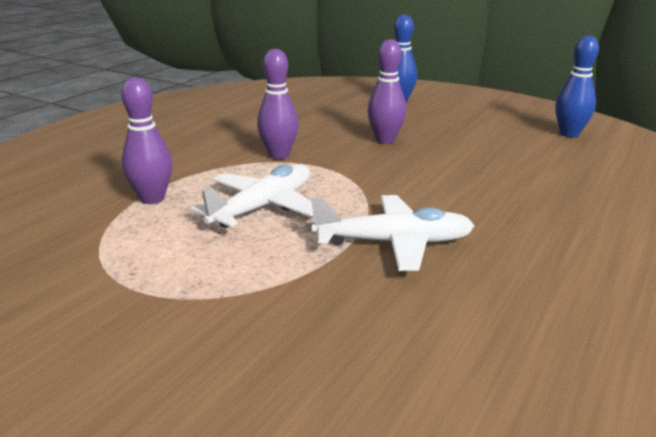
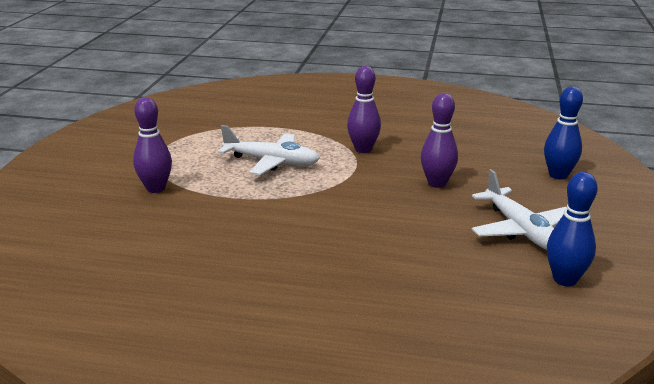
camera: 70 degrees right, 0 degrees up
(152, 199) = (262, 129): purple bowling pin -> purple bowling pin (156, 188)
(393, 243) = (245, 211): white plane -> white plane (521, 230)

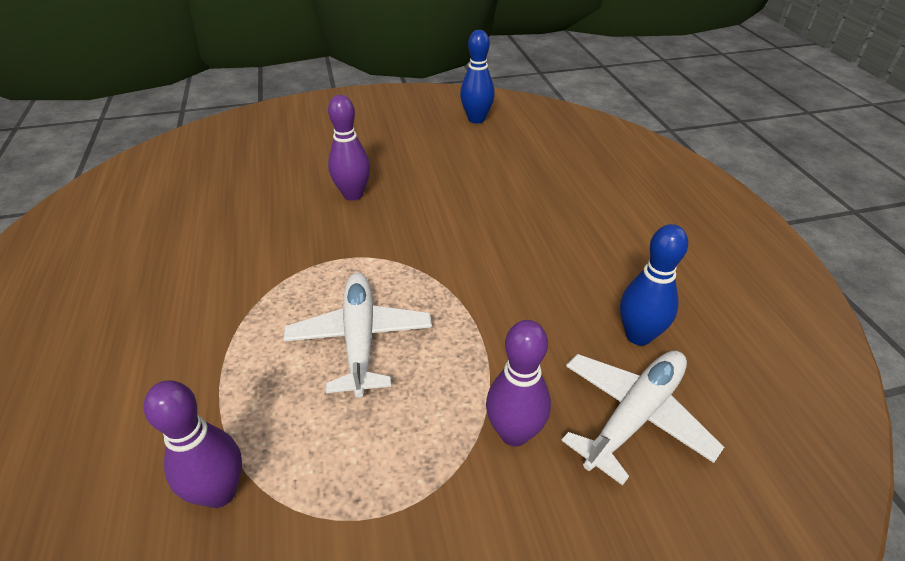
camera: 115 degrees left, 15 degrees up
(363, 149) = (283, 266): purple bowling pin -> purple bowling pin (220, 492)
(521, 230) = (418, 142): white plane -> white plane (634, 416)
(558, 175) = (299, 136): blue bowling pin -> blue bowling pin (638, 335)

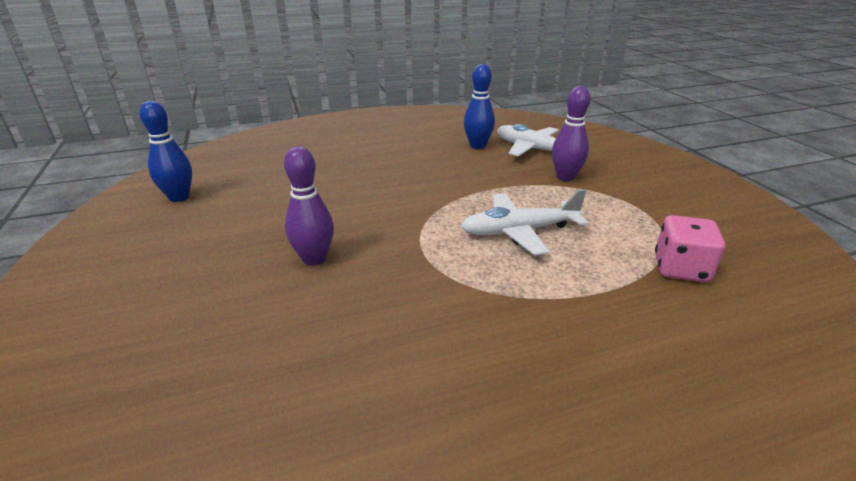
camera: 95 degrees left, 10 degrees down
(220, 492) = (680, 269): purple bowling pin -> pink dice

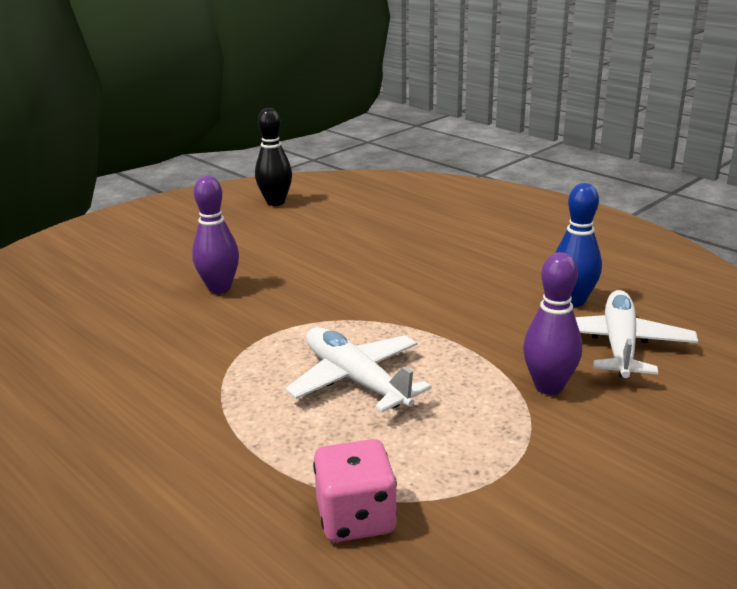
camera: 65 degrees right, 5 degrees down
(179, 197) = (275, 202): blue bowling pin -> black bowling pin

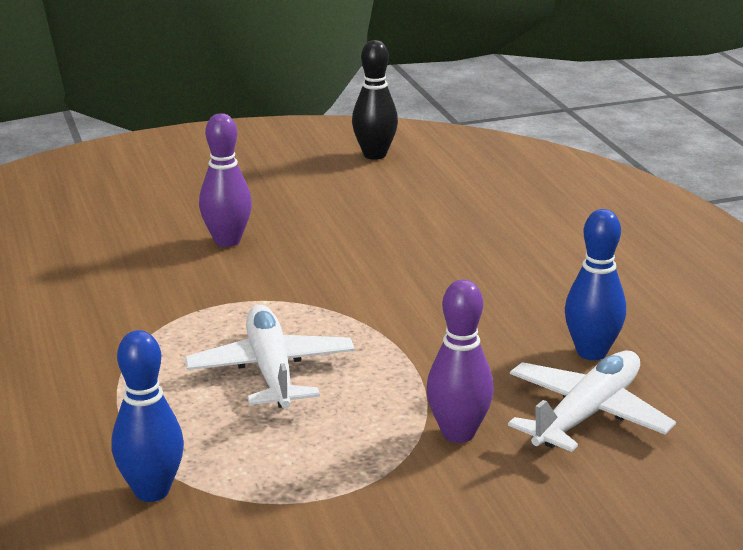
camera: 25 degrees right, 0 degrees up
(356, 518) = (152, 491): pink dice -> blue bowling pin

